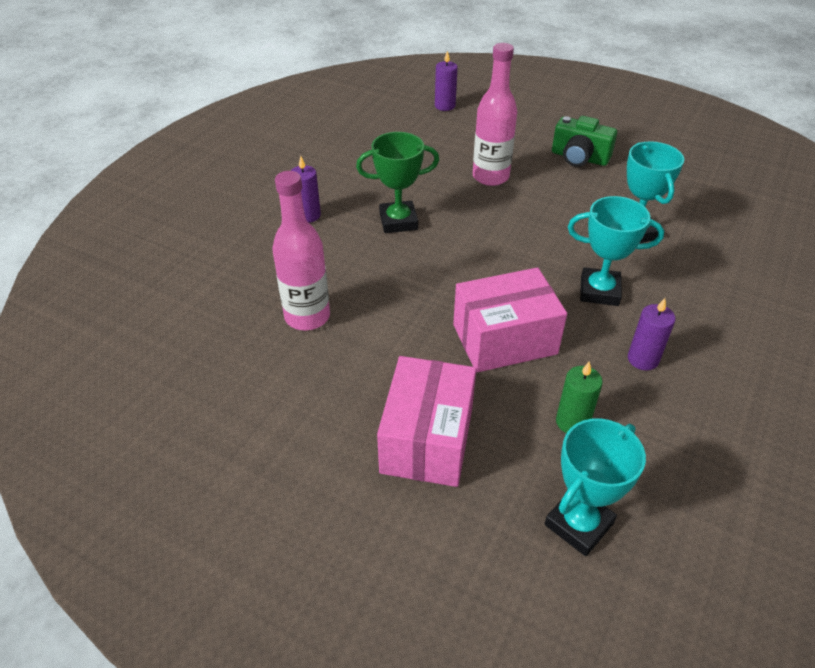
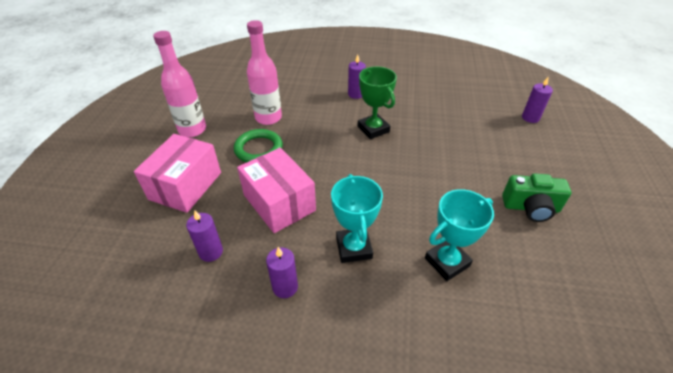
camera: 70 degrees right, 0 degrees up
(380, 341) = (258, 149): none -> green ring
(427, 439) = (185, 186): pink box -> pink box turned 60 degrees counterclockwise
(490, 177) = (457, 160): pink bottle -> pink bottle (192, 130)
(572, 422) = (211, 252): green candle -> purple candle
(578, 524) = (126, 268): turquoise trophy -> none
(579, 158) = (530, 207): green camera -> green camera turned 90 degrees counterclockwise

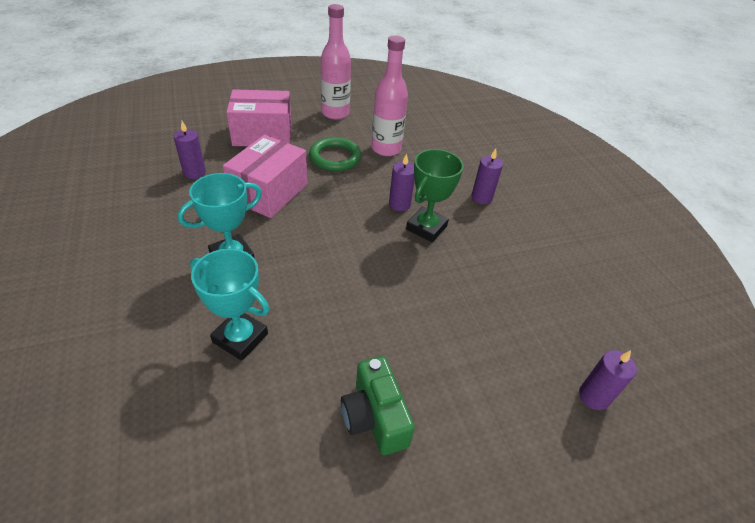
camera: 60 degrees right, 0 degrees up
(285, 287) = (170, 225): purple candle -> purple candle (399, 204)

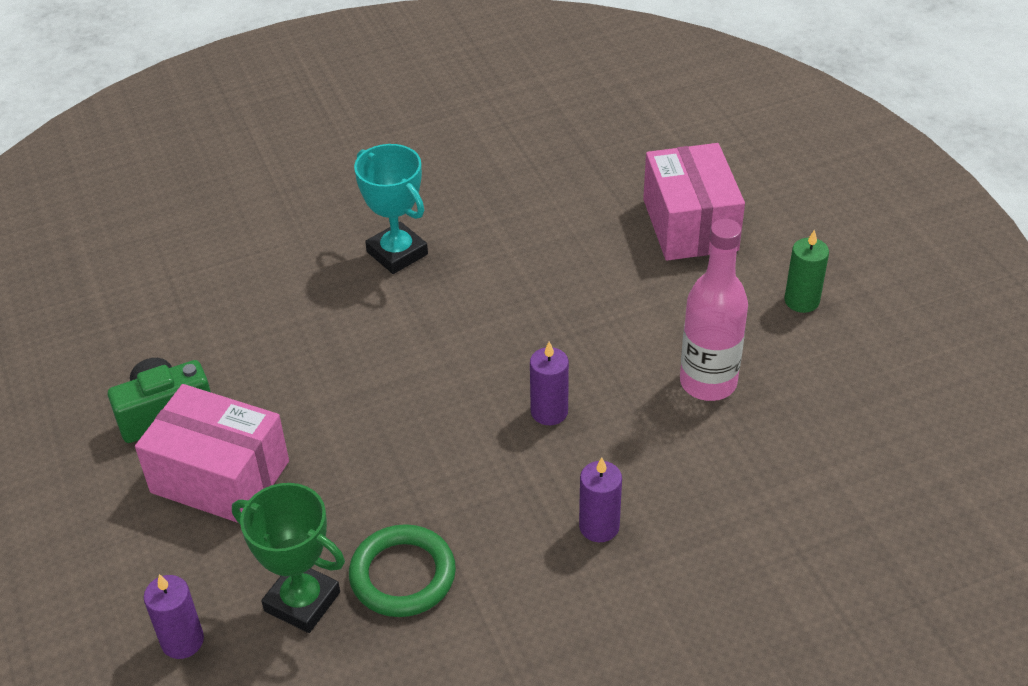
camera: 90 degrees right, 0 degrees up
(194, 172) = (563, 179): purple candle -> none
(240, 338) = (270, 287): turquoise trophy -> none
(269, 192) = (539, 260): pink box -> pink box (220, 477)
(335, 113) = (801, 301): pink bottle -> green candle
(335, 157) = (655, 319): green ring -> green ring (402, 575)
(426, 228) = (497, 449): green trophy -> green trophy (302, 601)

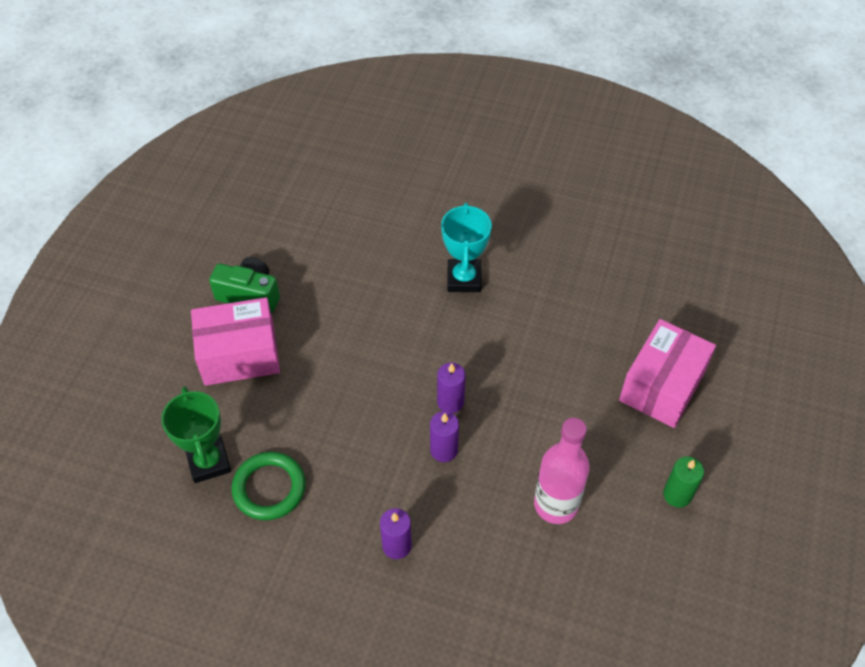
camera: 40 degrees right, 10 degrees up
(182, 641) = (137, 437): purple candle -> purple candle (450, 402)
(220, 477) = (239, 355): pink box -> pink box turned 75 degrees counterclockwise

